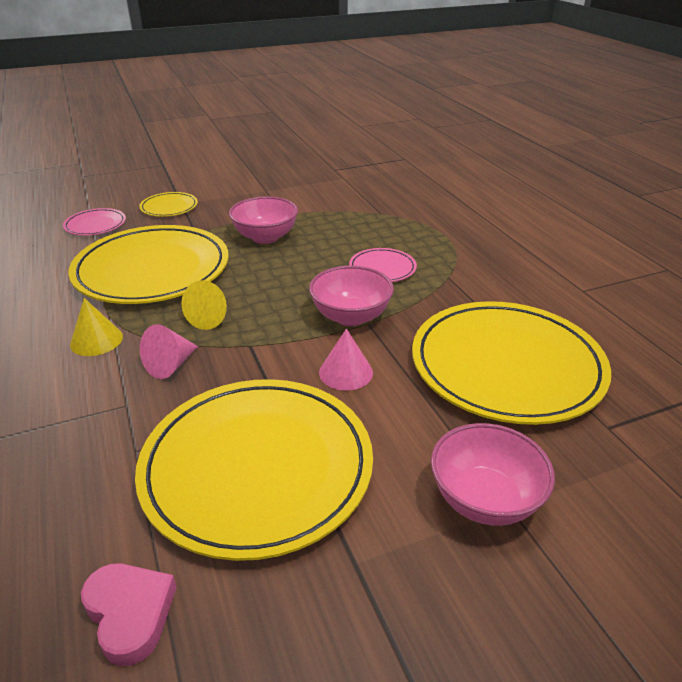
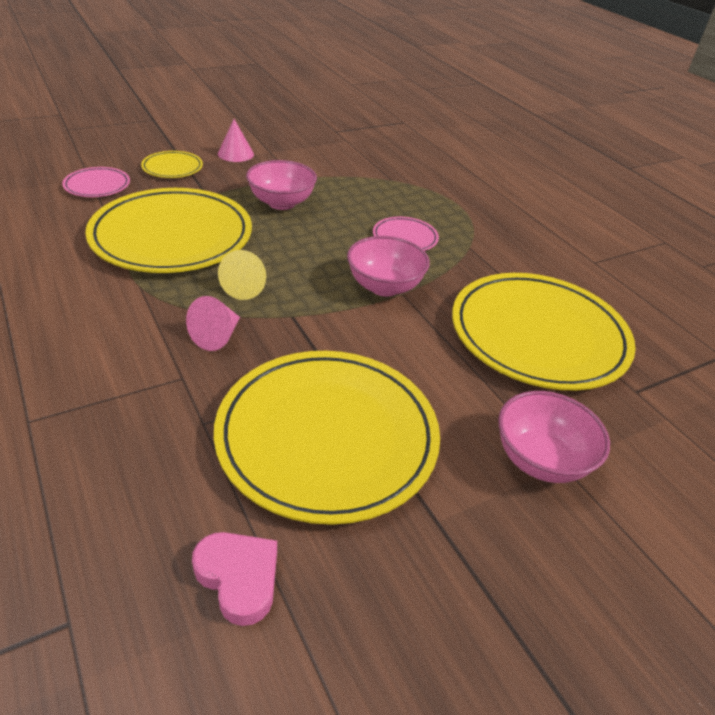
camera: 10 degrees left, 5 degrees up
(96, 340) = (133, 311): yellow cone -> none
(346, 372) = (391, 342): pink cone -> pink cone (235, 154)

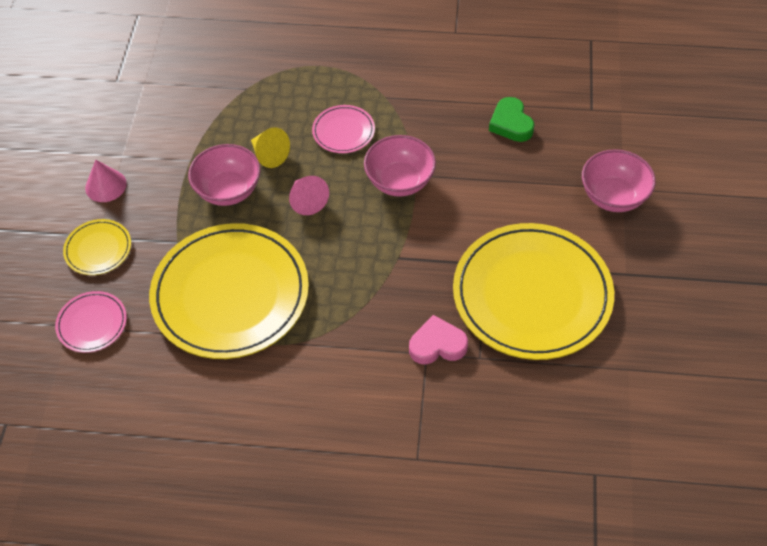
camera: 50 degrees left, 15 degrees up
(217, 336) = (393, 315): pink cone -> pink cone (307, 201)
(239, 578) = (610, 385): pink heart -> pink heart (437, 345)
(246, 287) = (342, 272): yellow cone -> yellow cone (269, 155)
(538, 335) = (511, 123): yellow plate -> green heart

